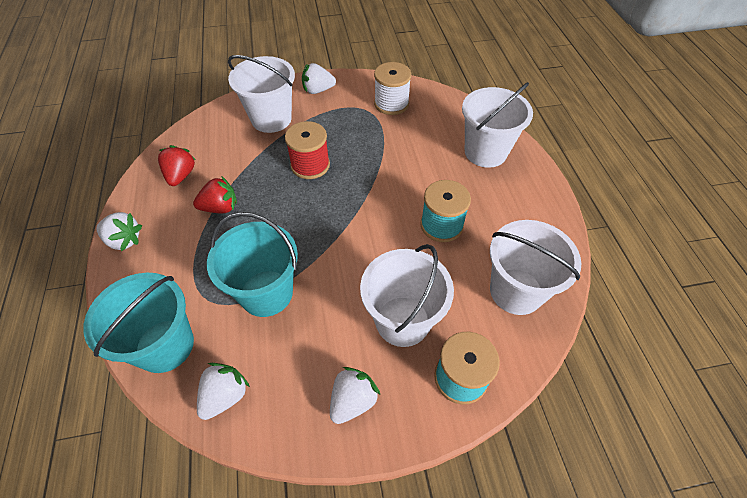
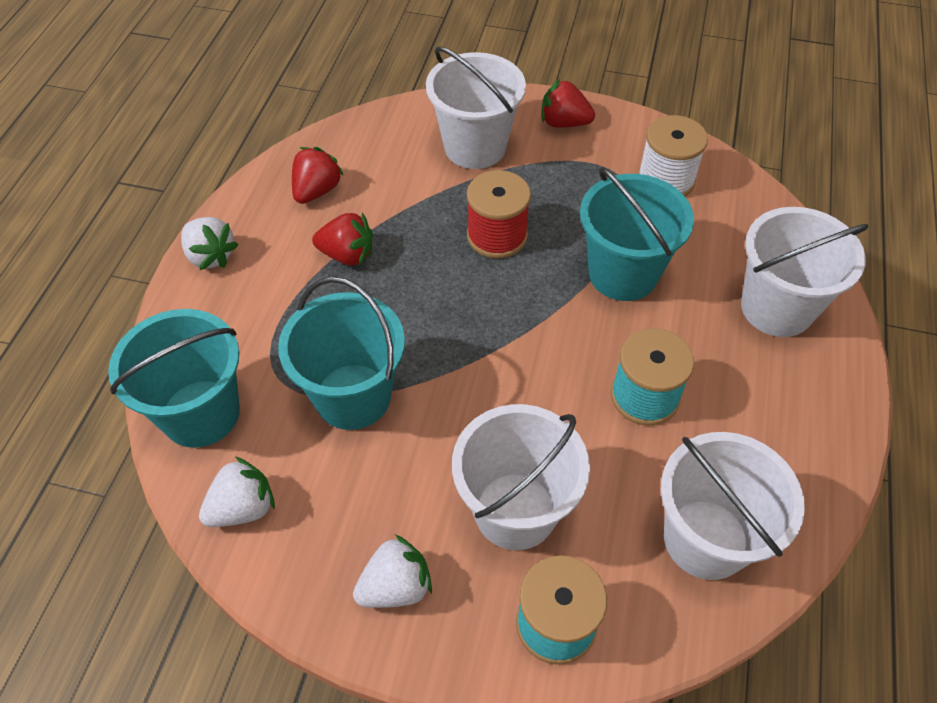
camera: 25 degrees right, 0 degrees up
(318, 90) = (564, 123): white strawberry -> red strawberry
(394, 162) = (623, 273): none -> turquoise bucket

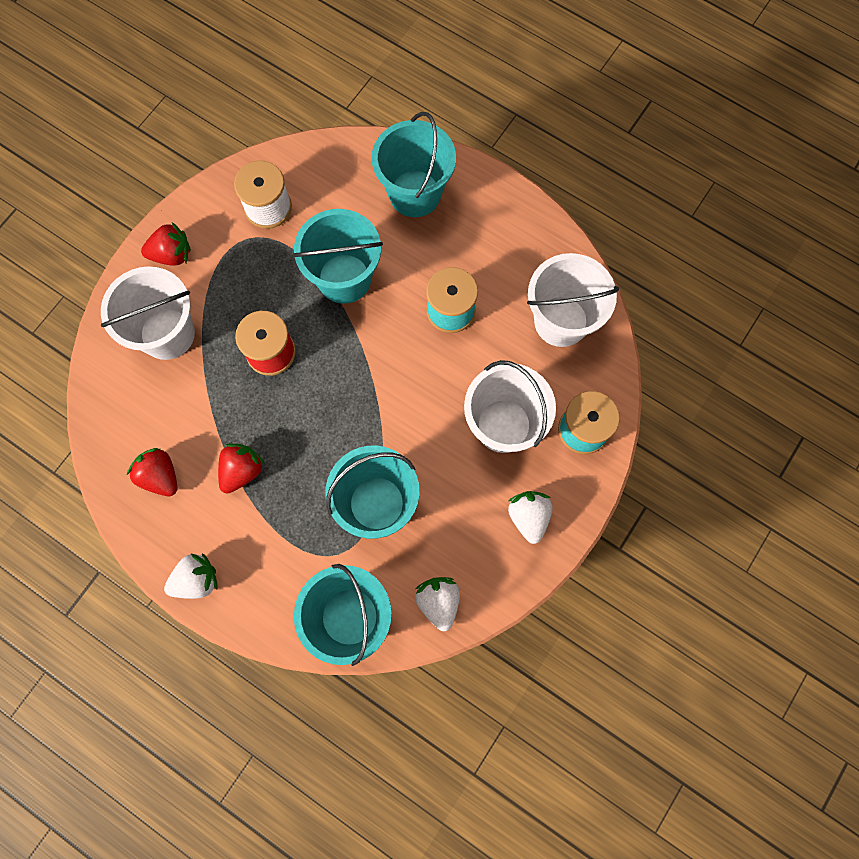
camera: 70 degrees left, 20 degrees up
(564, 123) = (172, 254): red strawberry -> red strawberry turned 135 degrees counterclockwise
(776, 308) = (415, 193): white bucket -> turquoise bucket

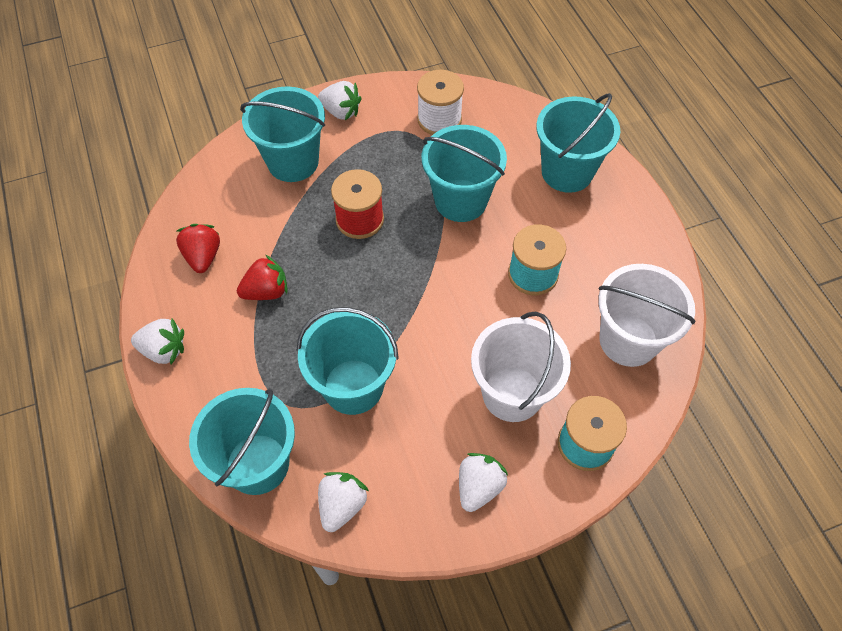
camera: 35 degrees right, 15 degrees down
(167, 334) = (293, 162): white bucket -> turquoise bucket
(172, 254) = (341, 112): red strawberry -> white strawberry

